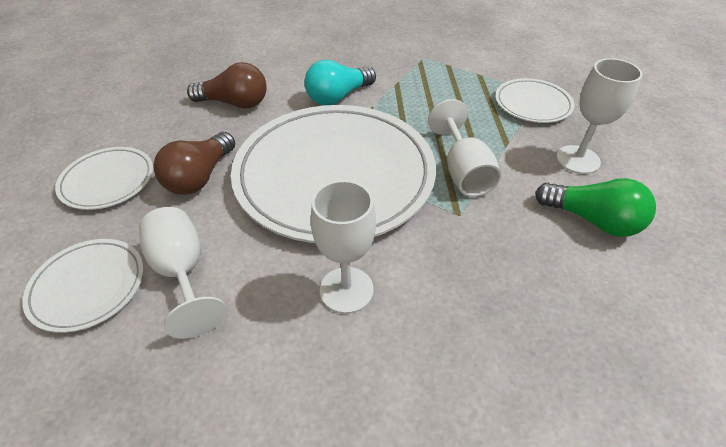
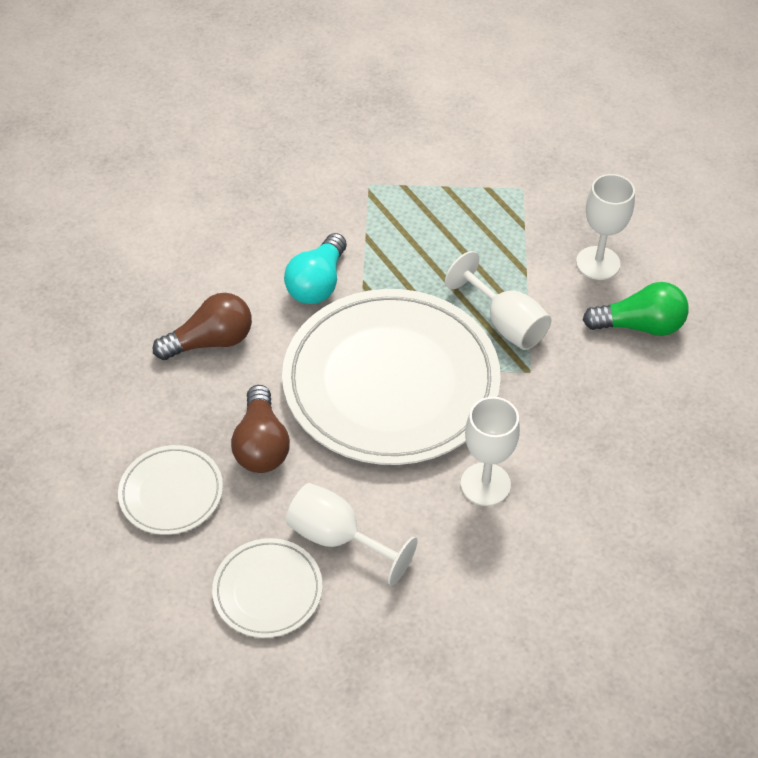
camera: 30 degrees left, 5 degrees up
(532, 104) = (522, 208): white plate -> none

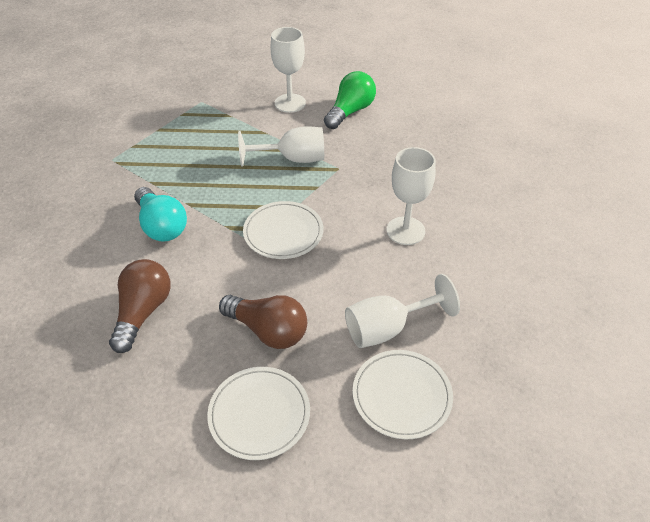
camera: 55 degrees left, 5 degrees down
(391, 382) = (283, 233): white plate -> white plate, size x0.45

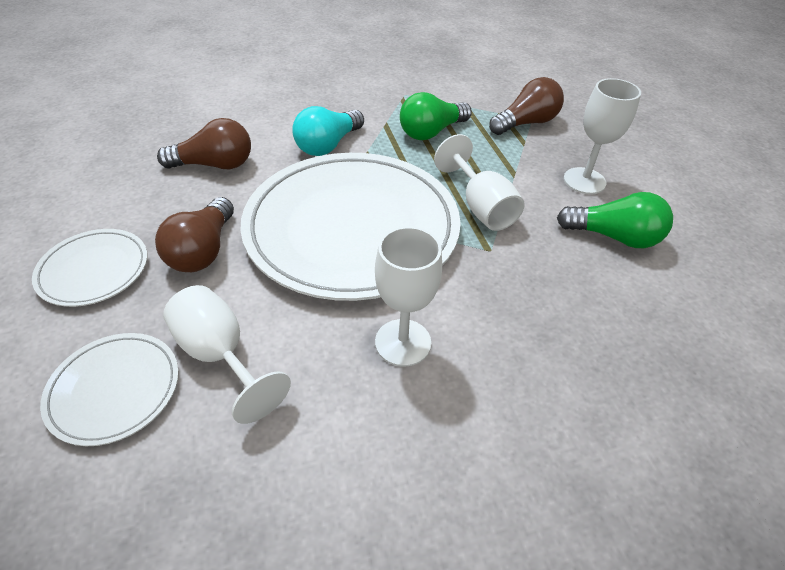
camera: 70 degrees right, 0 degrees up
(183, 158) = (431, 132): none -> green light bulb
(205, 106) = (526, 123): none -> brown light bulb
(283, 233) = (352, 228): white plate -> white plate, size x2.21

